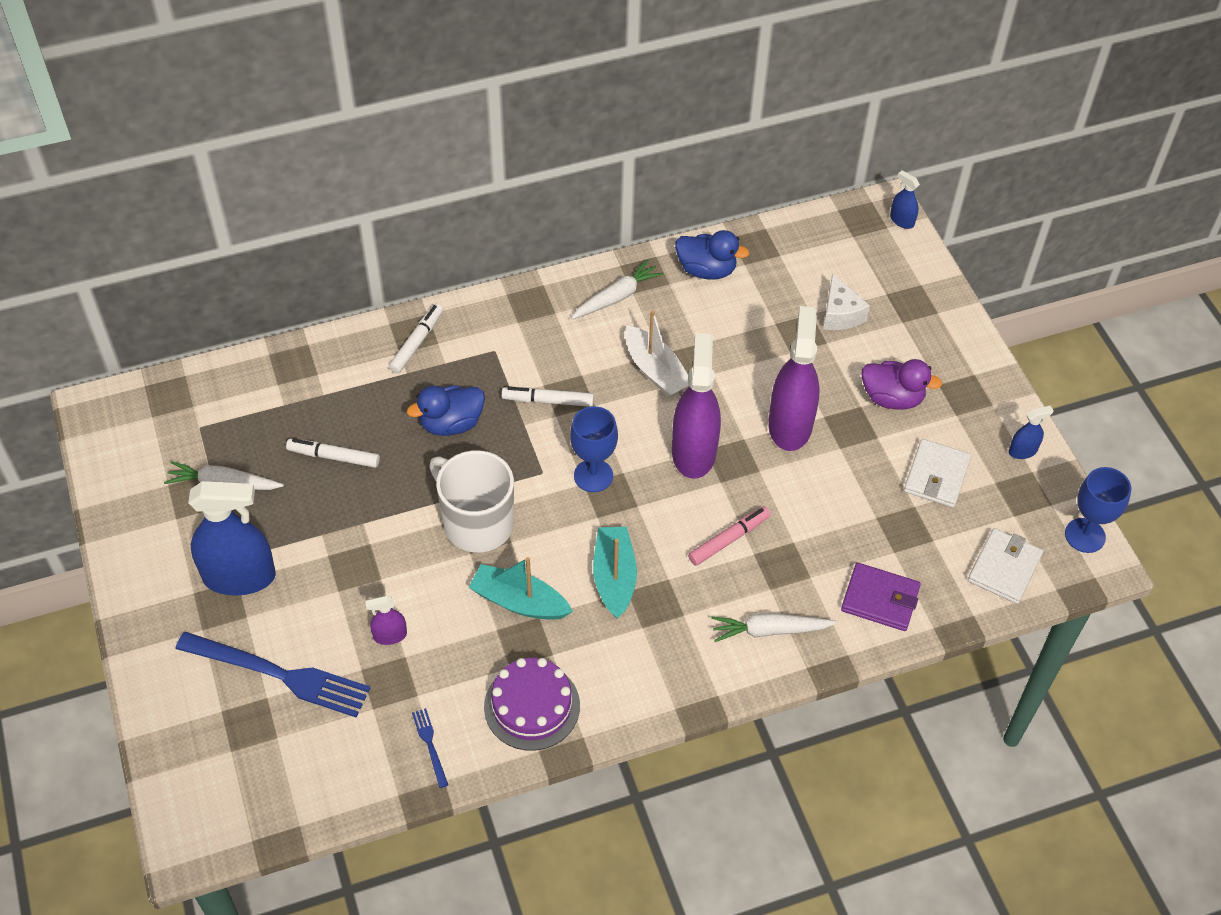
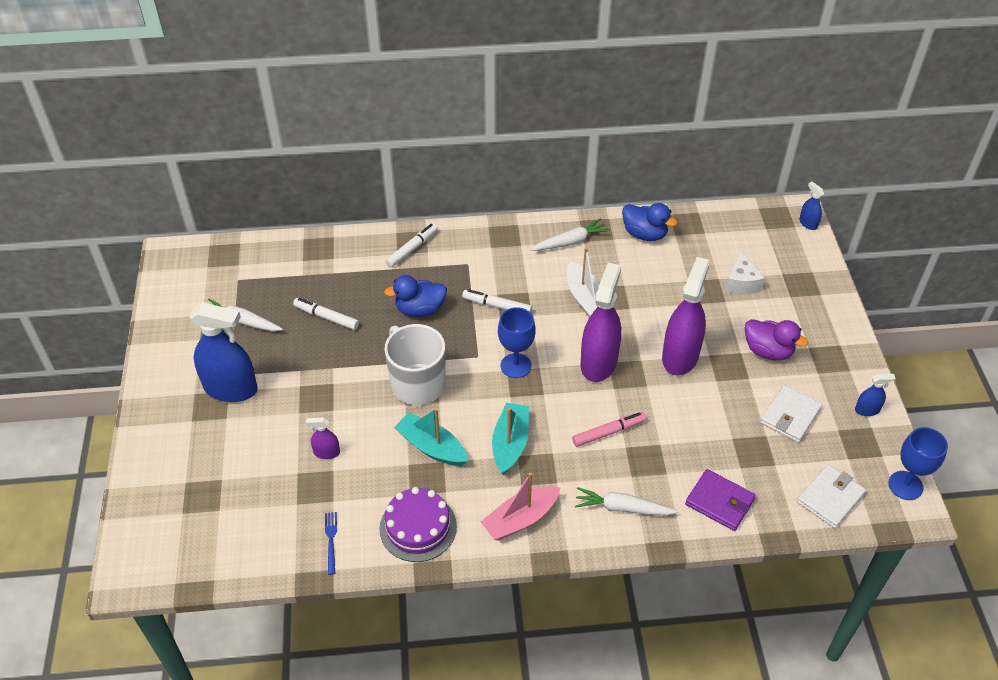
camera: 15 degrees right, 5 degrees down
(278, 674) = (235, 464): blue fork -> none
(652, 670) = (520, 519): none -> pink boat

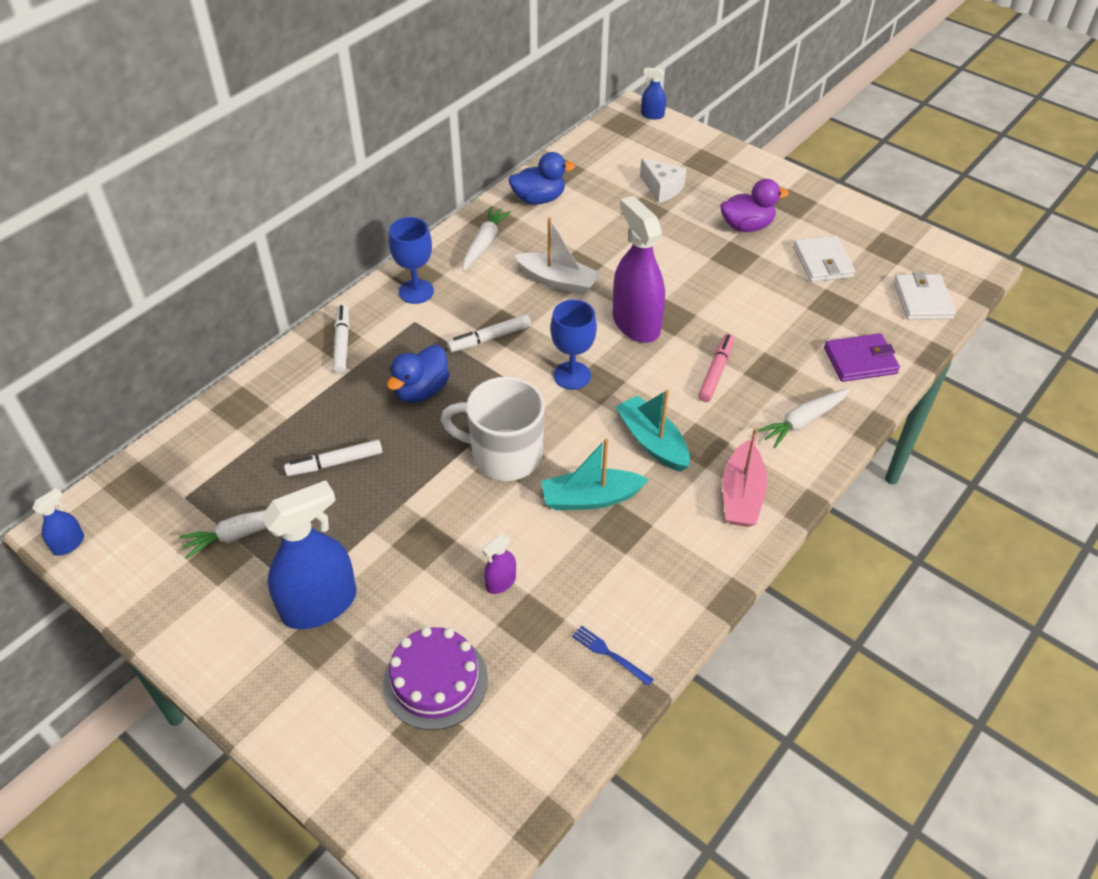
camera: 45 degrees left, 0 degrees up
(418, 527) = (670, 575): purple cake -> purple cake (435, 681)
(680, 356) = (691, 274): purple spray bottle -> none
(867, 410) = (864, 221): blue spray bottle -> blue spray bottle (68, 544)
(905, 485) = (953, 255): blue goblet -> blue goblet (416, 291)

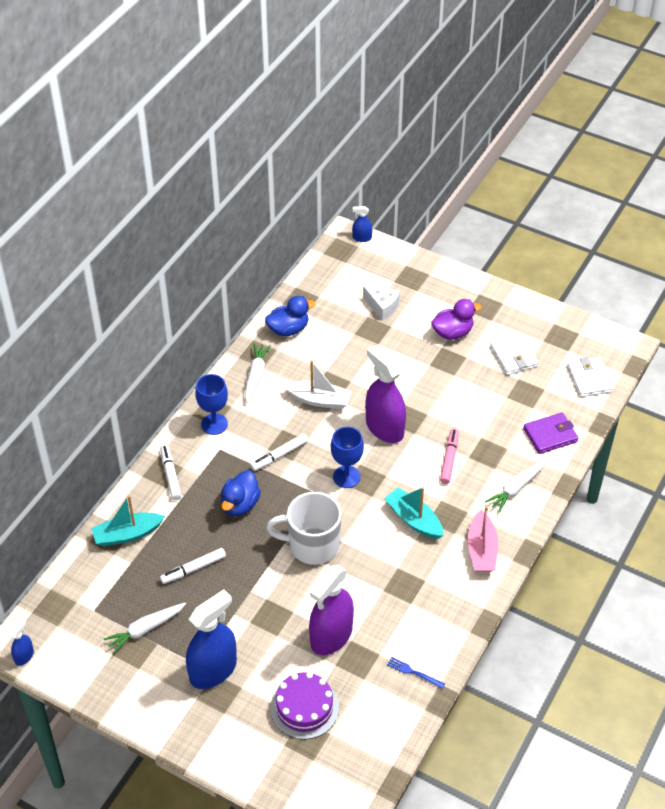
camera: 10 degrees left, 0 degrees up
(500, 582) = (331, 636): purple spray bottle -> purple spray bottle, size x2.21
(590, 498) = (379, 568): turquoise boat -> turquoise boat (127, 534)

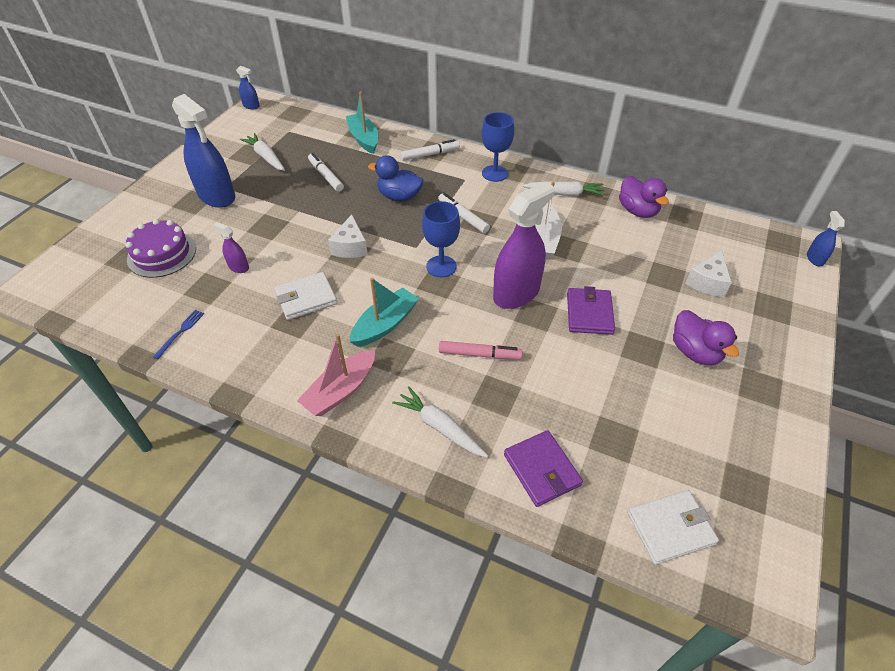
camera: 85 degrees right, 0 degrees up
(288, 329) = (637, 211): blue duck -> purple duck
(312, 545) = (350, 247): white mug -> white cheese
(331, 636) = (238, 267): purple spray bottle -> purple spray bottle, size x0.45
(410, 385) = (589, 313): none -> purple wallet
(482, 550) = (340, 391): pink boat -> pink boat turned 45 degrees counterclockwise
(513, 356) = (679, 422): white wallet -> white wallet (306, 298)

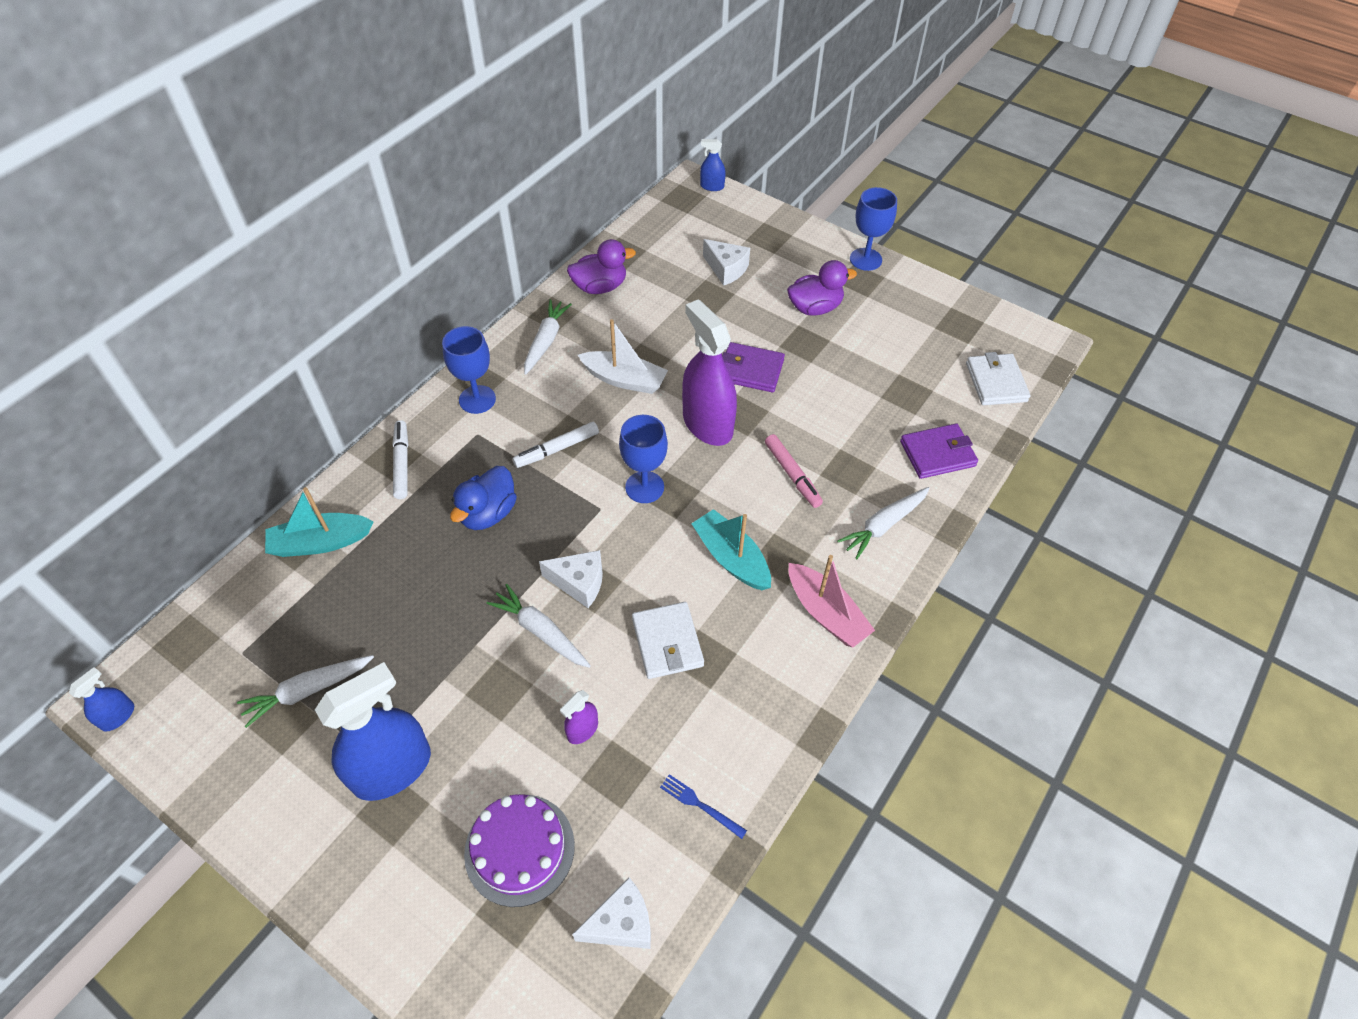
camera: 80 degrees left, 5 degrees up
(108, 305) = (621, 923): none -> white cheese
(310, 236) = (540, 631): none -> white carrot
(326, 176) = (401, 603): white marker -> none
(479, 354) = (792, 475): pink marker -> pink marker turned 135 degrees clockwise
(795, 389) = (865, 259): none -> blue goblet

